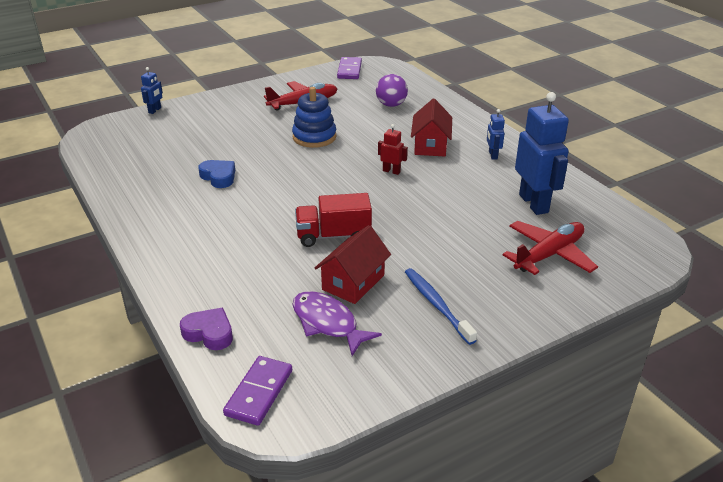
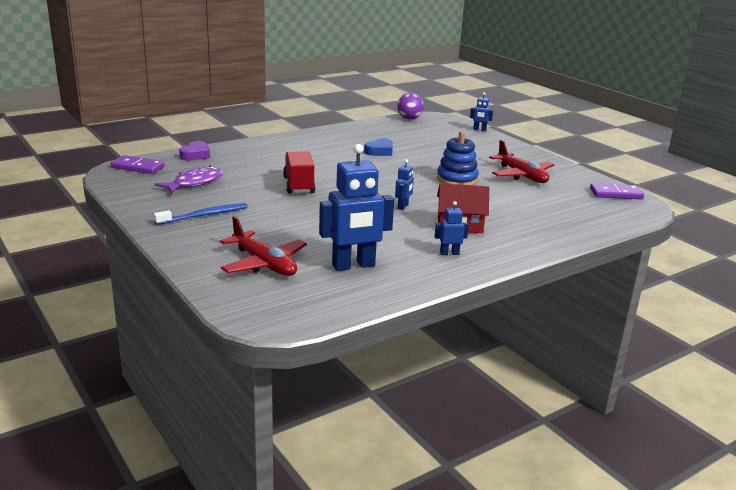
camera: 85 degrees right, 10 degrees down
(353, 282) = (238, 190): red house -> none
(391, 105) = (543, 210): purple ball -> purple ball (409, 118)
(391, 171) = (403, 207): red robot -> blue robot

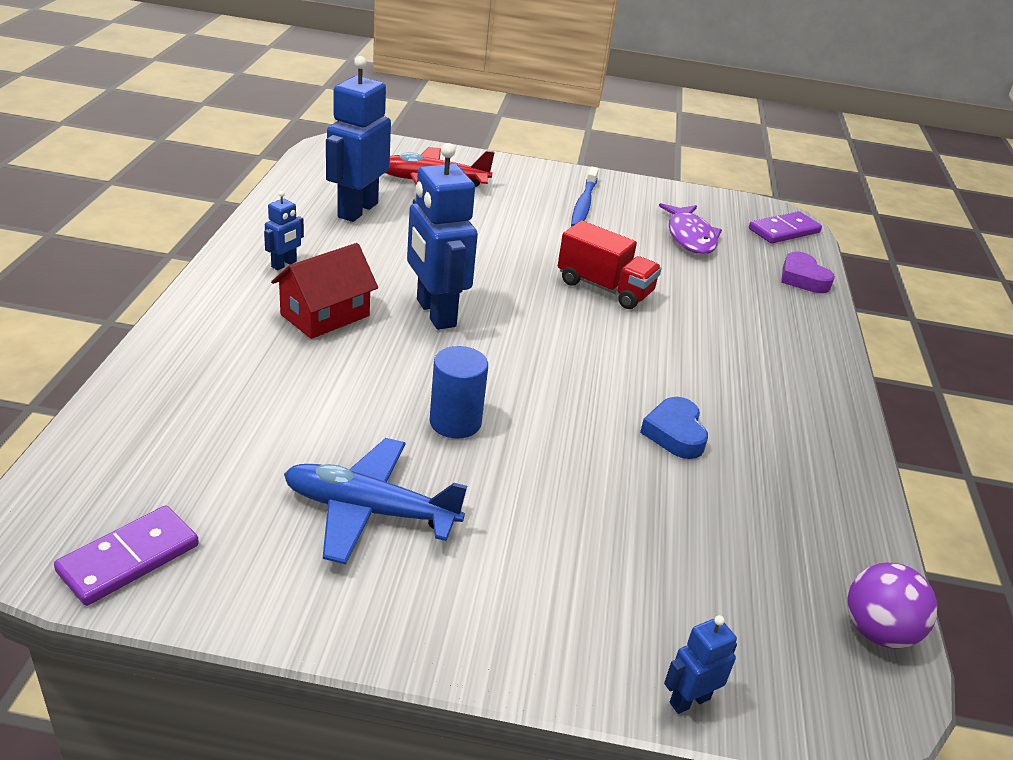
camera: 130 degrees right, 10 degrees up
(403, 207) = (435, 313): blue robot -> blue robot, size x2.14
(457, 179) = (455, 422): blue stacking toy -> blue cylinder
(521, 175) = (369, 511): red plane -> blue plane

